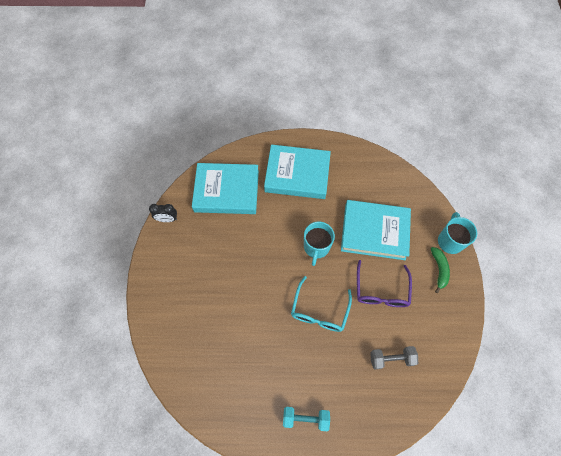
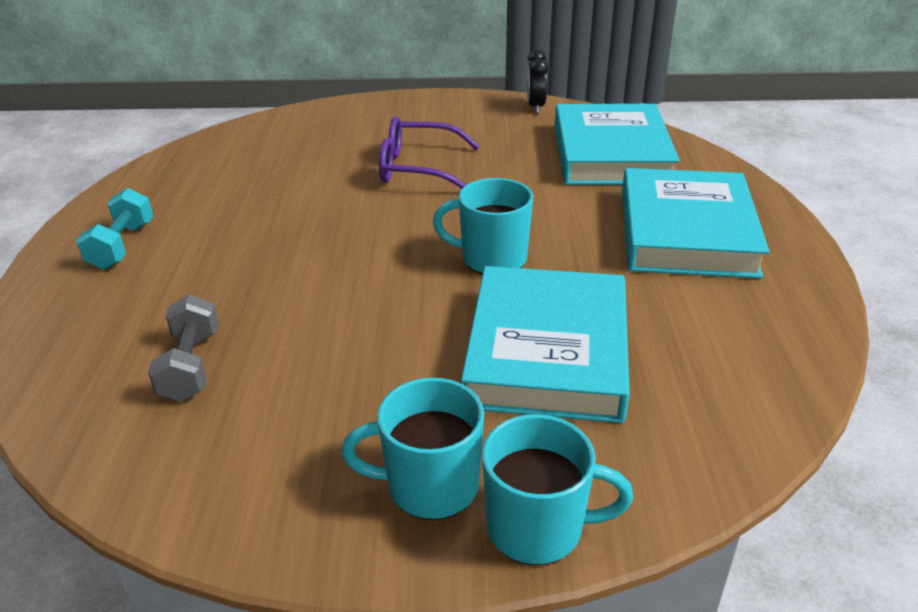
camera: 90 degrees right, 30 degrees down
(319, 311) = (336, 262): turquoise glasses -> none
(381, 291) = (372, 357): purple glasses -> purple glasses (418, 168)
(439, 269) = (430, 486): green banana -> turquoise mug

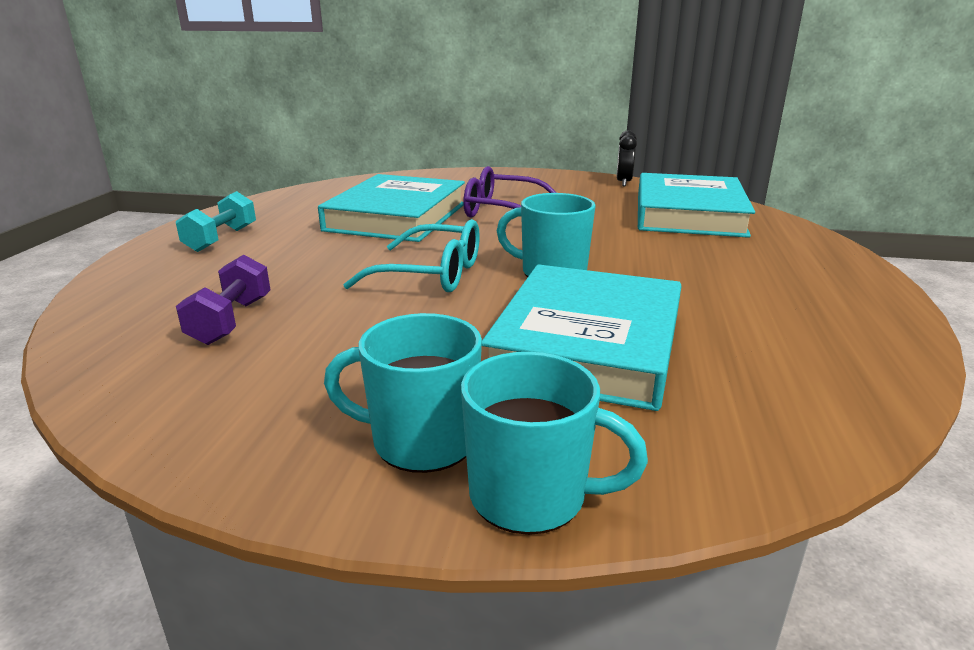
camera: 10 degrees right, 10 degrees down
(191, 366) = (231, 321): grey dumbbell -> purple dumbbell
(372, 275) = (431, 274): none -> turquoise glasses
(686, 232) = (756, 270): turquoise book -> turquoise book (396, 217)

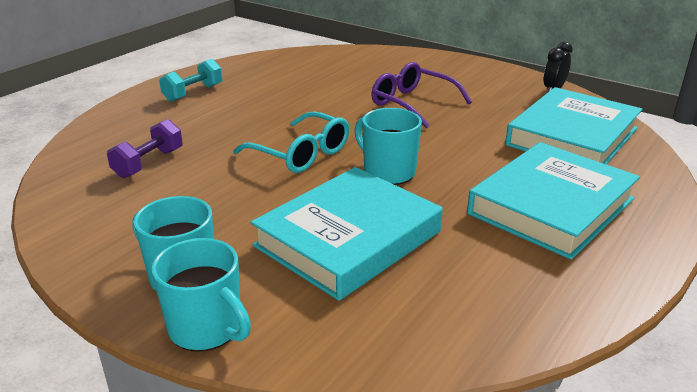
camera: 25 degrees right, 5 degrees up
(396, 217) = (326, 94): turquoise book -> turquoise book (551, 206)

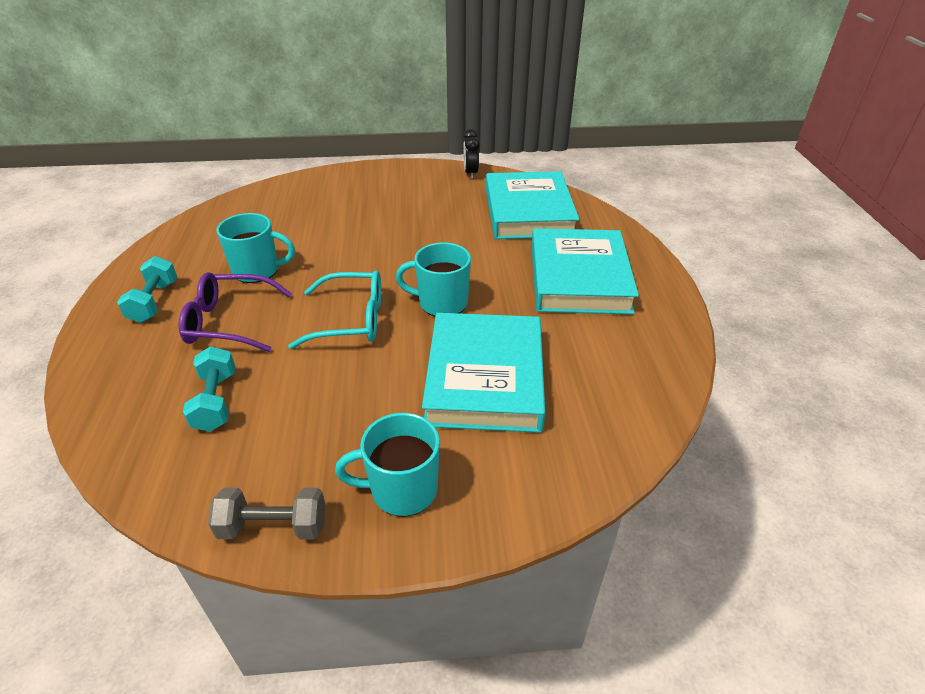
camera: 40 degrees left, 10 degrees up
(79, 250) = (273, 526): none -> grey dumbbell
(149, 163) = (216, 401): purple dumbbell -> turquoise dumbbell
(207, 328) = (481, 518): turquoise mug -> turquoise mug (257, 270)
(412, 103) = (382, 228): purple glasses -> purple glasses (229, 322)

